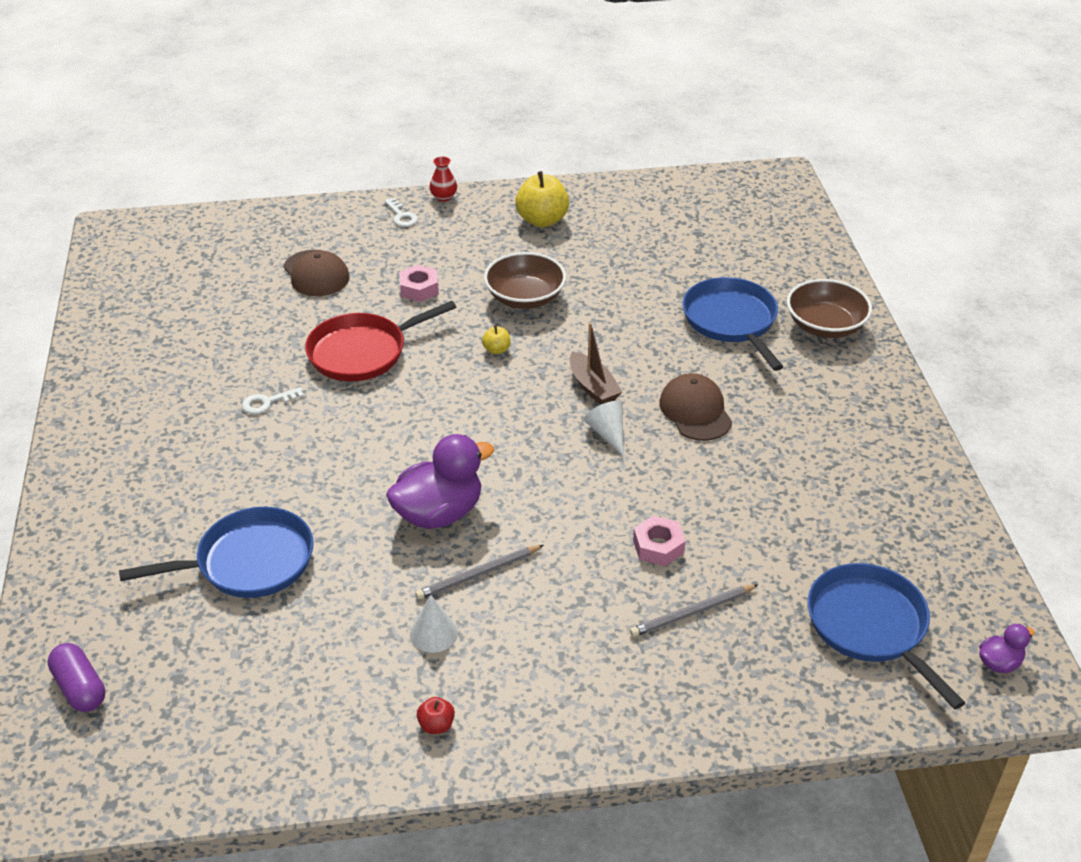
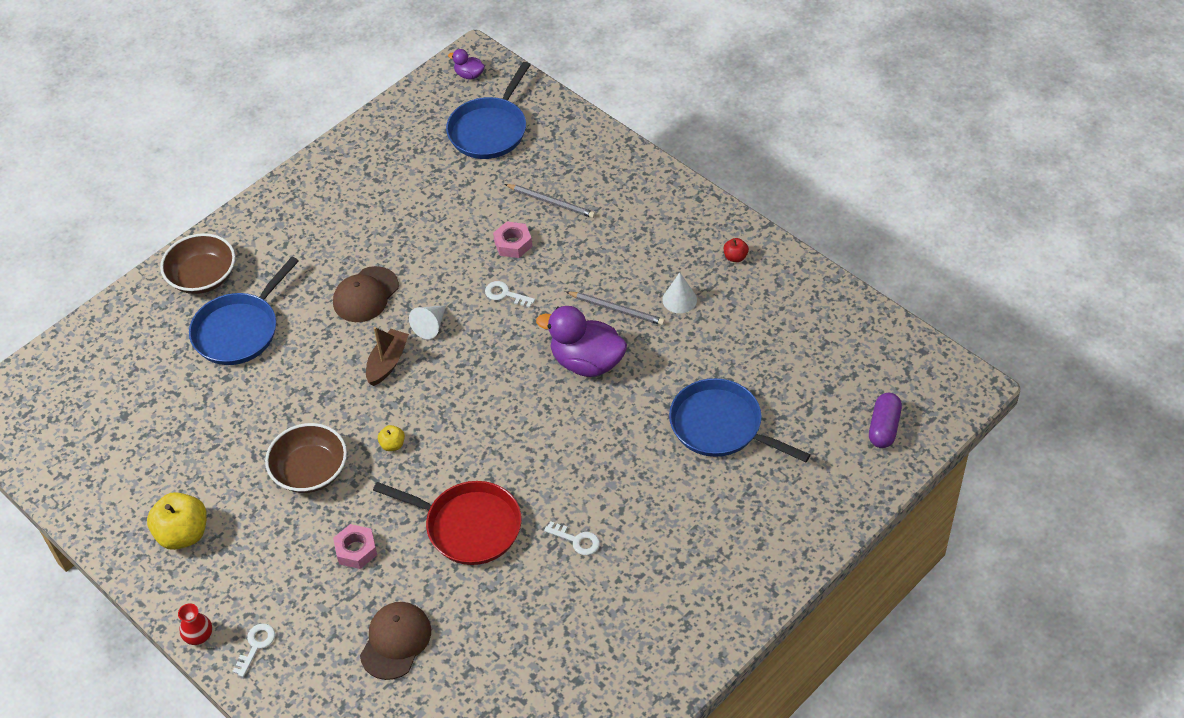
camera: 125 degrees left, 10 degrees up
(592, 503) = (505, 294): none -> white key

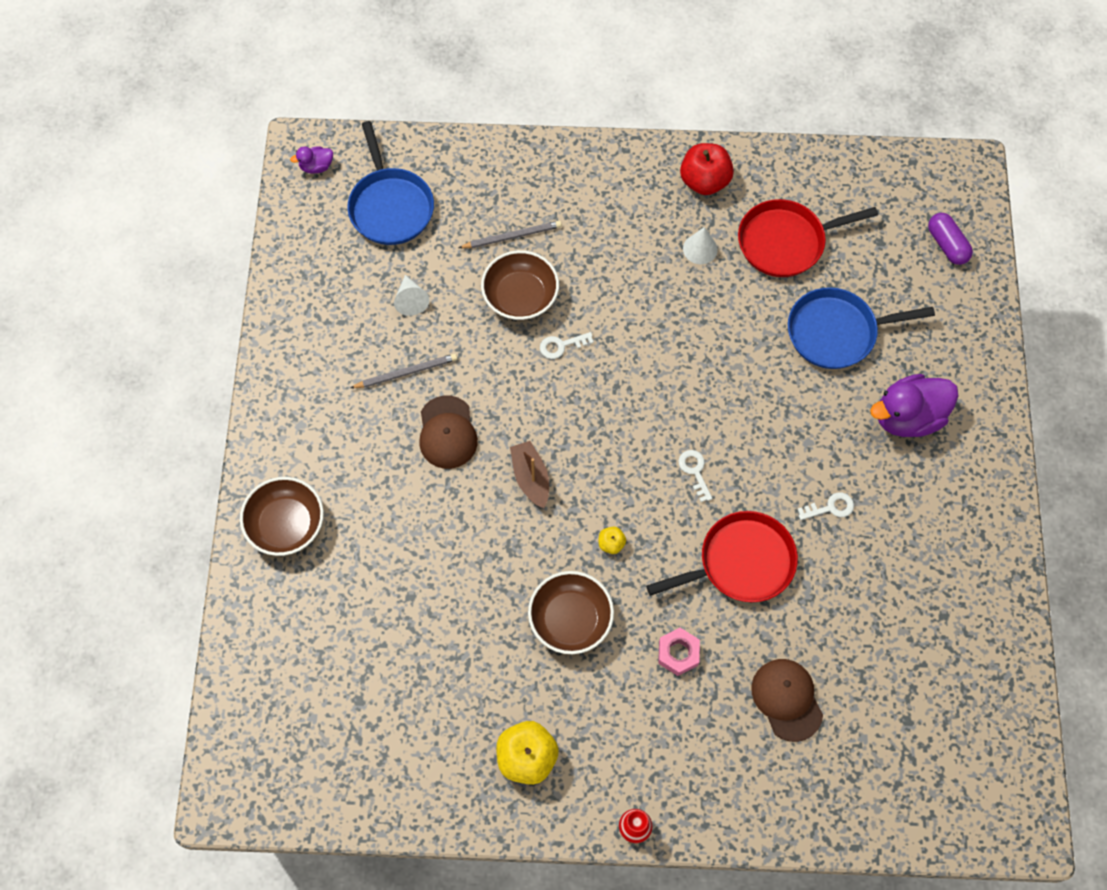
camera: 45 degrees left, 15 degrees up
(239, 331) = (374, 547): blue pan -> none
(256, 645) = (687, 795): white key -> white key (694, 471)
(430, 326) = (531, 419): white cone -> white cone (411, 300)
(513, 244) = (520, 296): pink nut -> brown bowl
(587, 362) = (685, 355): purple duck -> purple duck (907, 417)
(617, 309) = (662, 293): grey pencil -> grey pencil (406, 372)
(735, 257) = (704, 181): red apple -> red apple, size x2.09
(751, 338) = (785, 242): none -> red pan

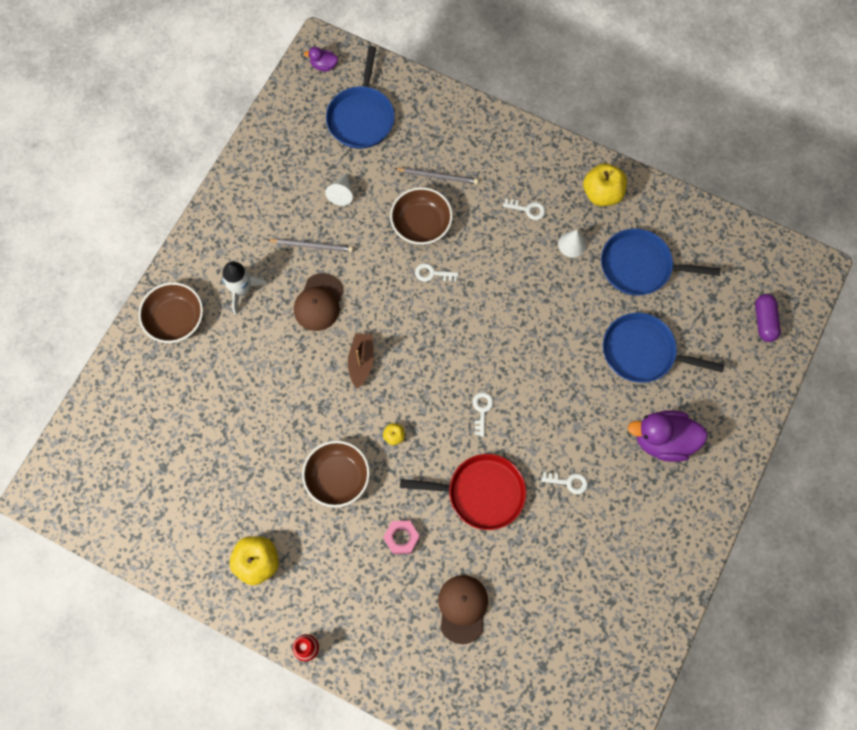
camera: 25 degrees right, 5 degrees up
(349, 458) = (242, 290): none -> white rocket
(632, 231) = (528, 209): none -> white key
(704, 181) = (602, 193): red apple -> yellow apple
(785, 242) = (639, 266): red pan -> blue pan

